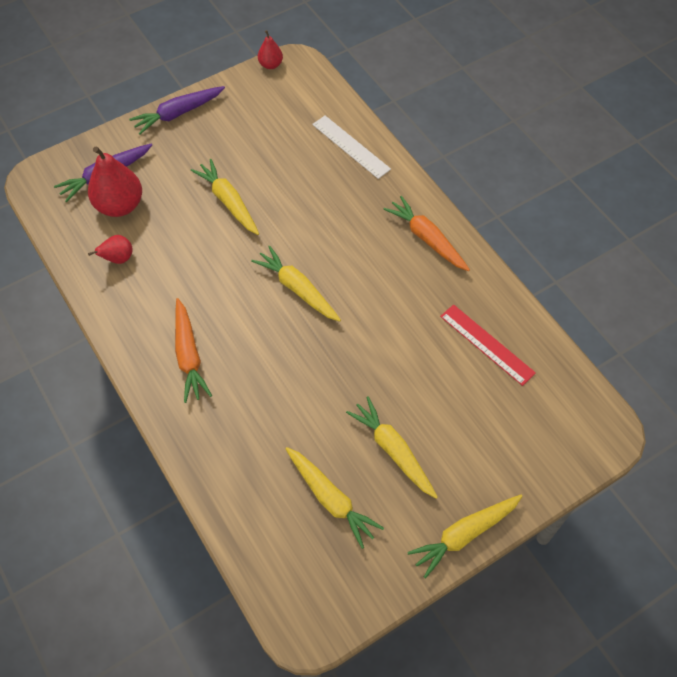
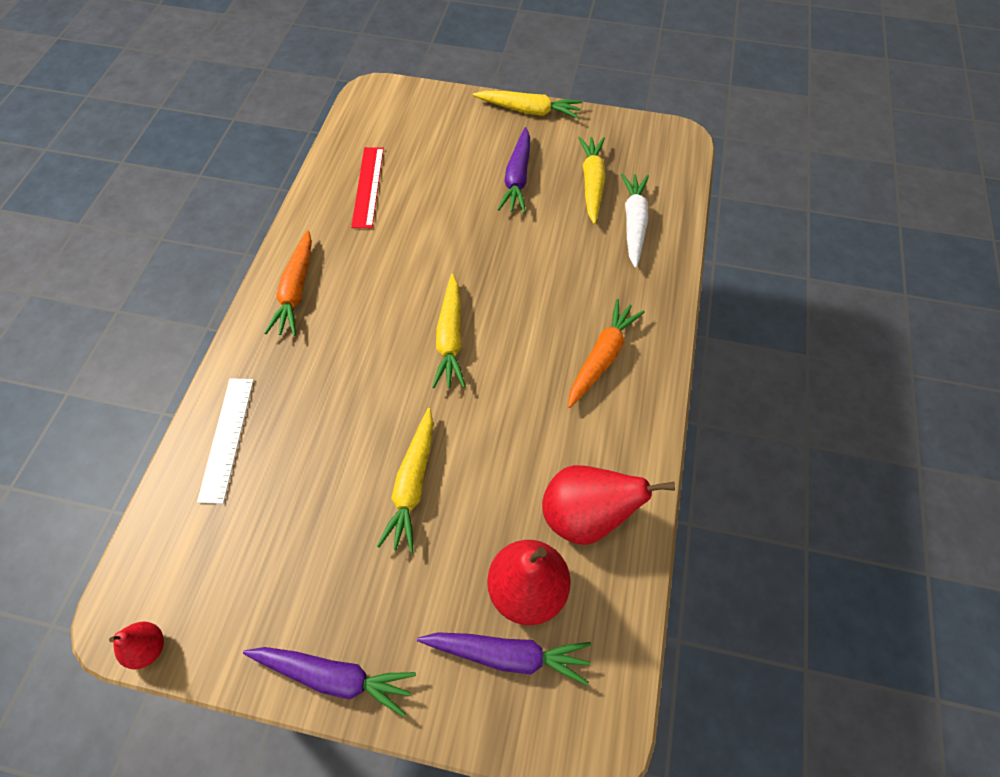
camera: 135 degrees left, 0 degrees up
(118, 259) = (585, 516): red pear -> red pear, size x1.88
(261, 487) = (634, 224): none -> white carrot
(393, 450) = (517, 178): yellow carrot -> purple carrot

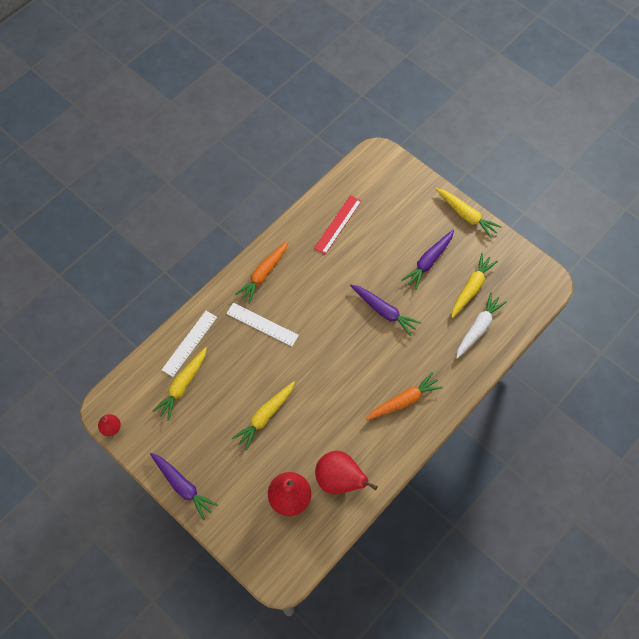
camera: 30 degrees right, 5 degrees up
(331, 357) = (262, 324): none -> white ruler
(450, 338) = (329, 346): yellow carrot -> yellow carrot (183, 385)
(507, 655) = (263, 521): purple carrot -> purple carrot (384, 311)

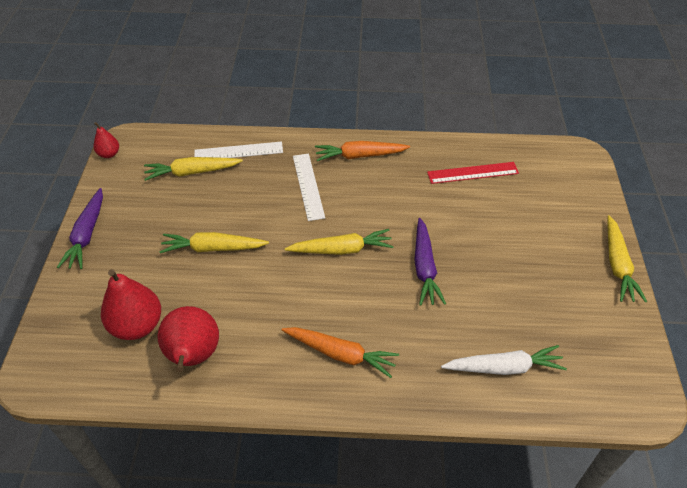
camera: 50 degrees right, 15 degrees down
(428, 261) = (524, 268): purple carrot -> none
(471, 288) = (542, 327): yellow carrot -> yellow carrot (341, 249)

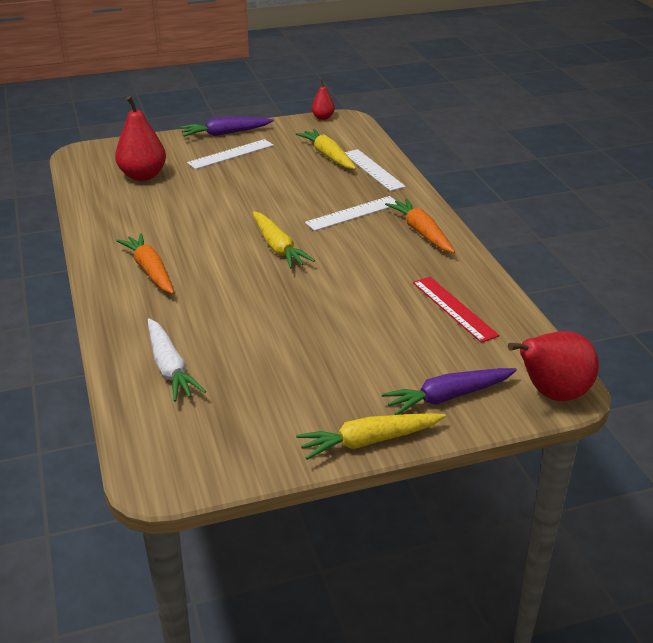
camera: 70 degrees right, 15 degrees down
(138, 241) = (231, 154): none -> white ruler
(193, 356) = (122, 205): red pear -> red pear (552, 394)
(213, 248) = (241, 186): yellow carrot -> none
(340, 354) = (150, 271): orange carrot -> orange carrot turned 150 degrees clockwise
(424, 267) = (282, 298): purple carrot -> purple carrot (448, 397)

